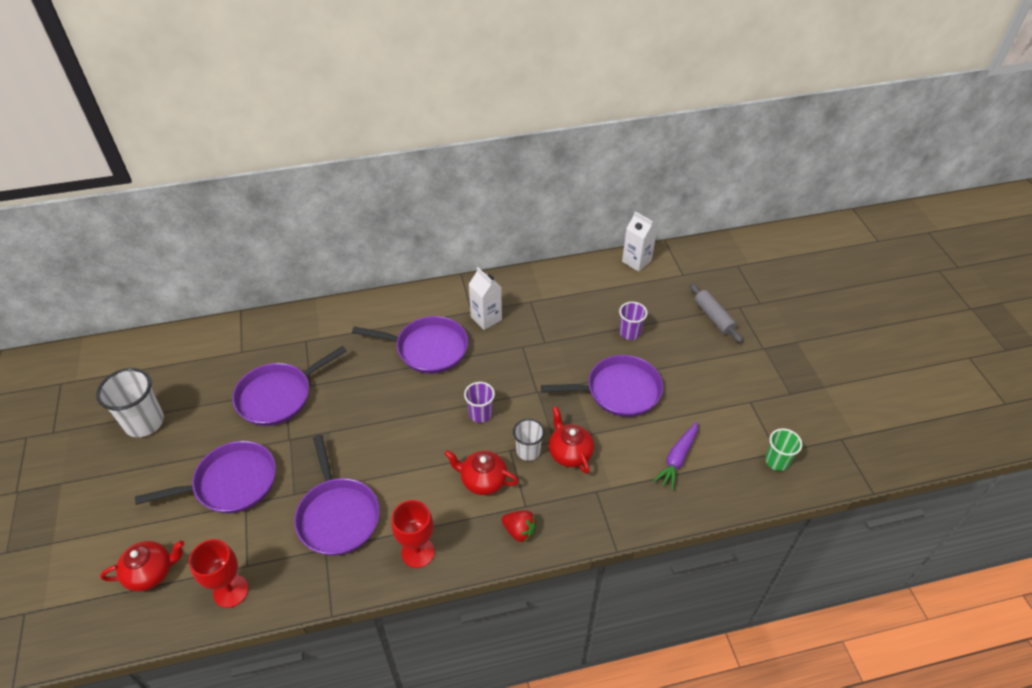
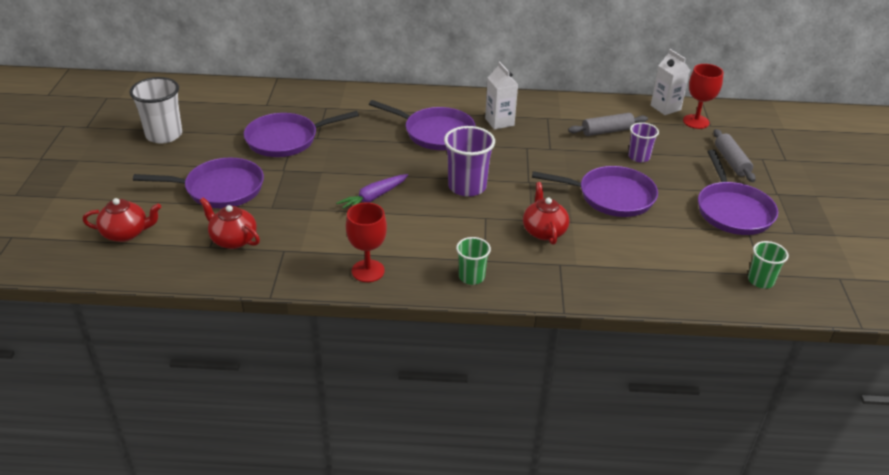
camera: 15 degrees right, 10 degrees down
(231, 591) = (188, 260): red goblet -> red goblet (696, 121)
(338, 516) = (305, 230): purple pan -> purple pan (733, 211)
(480, 414) = (467, 187): purple cup -> purple cup, size x1.66
(482, 480) = (450, 233): red teapot -> red teapot (233, 240)
(519, 531) = (471, 277): red strawberry -> green cup
(528, 451) = (503, 222): white cup -> none
(591, 306) = (607, 131): none -> grey rolling pin
(677, 459) = (653, 257): purple carrot -> purple carrot (373, 198)

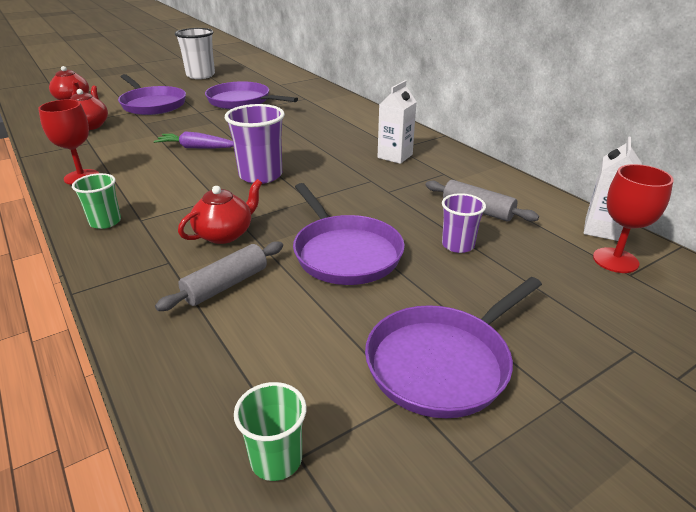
camera: 55 degrees right, 5 degrees down
(436, 133) = (331, 139): purple pan -> none
(731, 161) = (571, 321): grey rolling pin -> grey rolling pin (226, 285)

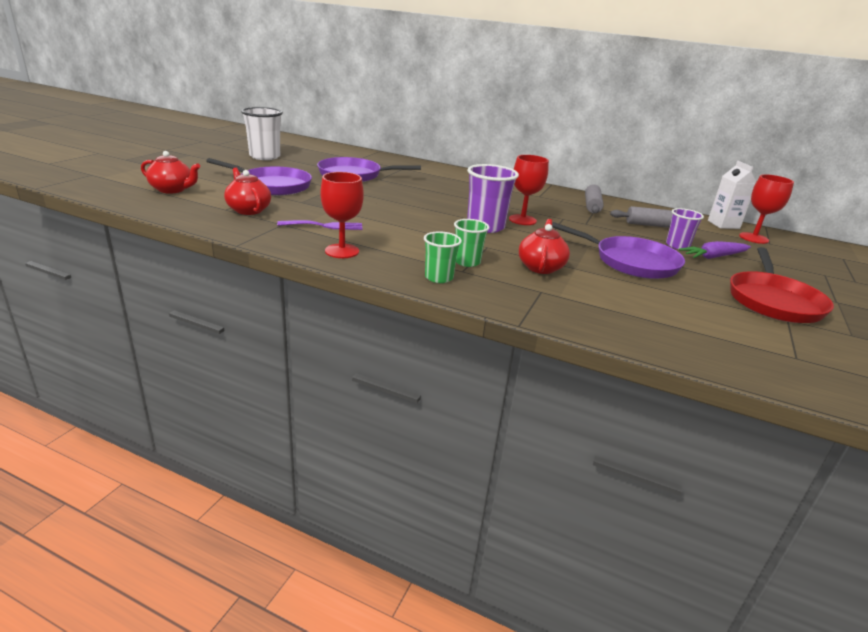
camera: 35 degrees left, 5 degrees down
(117, 150) = (325, 226): none -> purple fork
(196, 148) = (393, 215): purple carrot -> purple carrot (713, 257)
(226, 285) = (603, 295): grey rolling pin -> grey rolling pin (592, 206)
(276, 459) = (790, 362): green cup -> green cup (467, 262)
(317, 174) = (522, 220): none -> red goblet
(395, 156) = (547, 201): white carton -> none
(442, 363) = (773, 301): purple pan -> red pan

